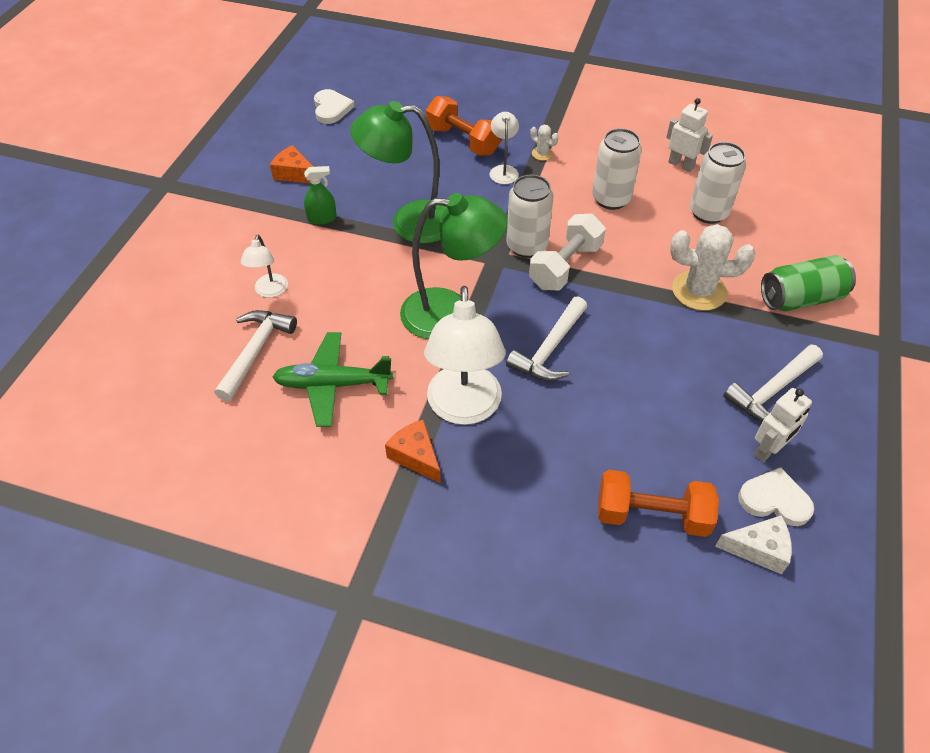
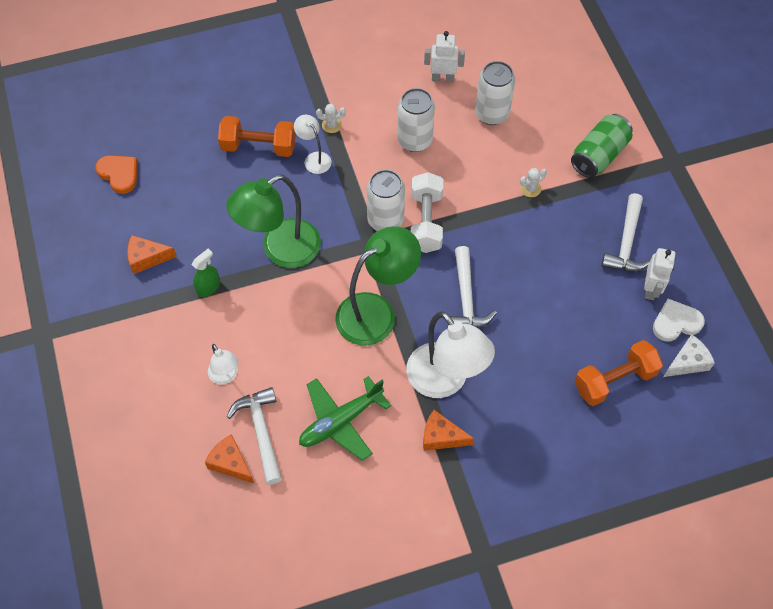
camera: 35 degrees left, 10 degrees up
(205, 361) = (230, 463): none -> orange cheese
(331, 109) = (119, 174): white heart -> orange heart
(699, 291) = (530, 188): white cactus -> white cactus, size x0.46

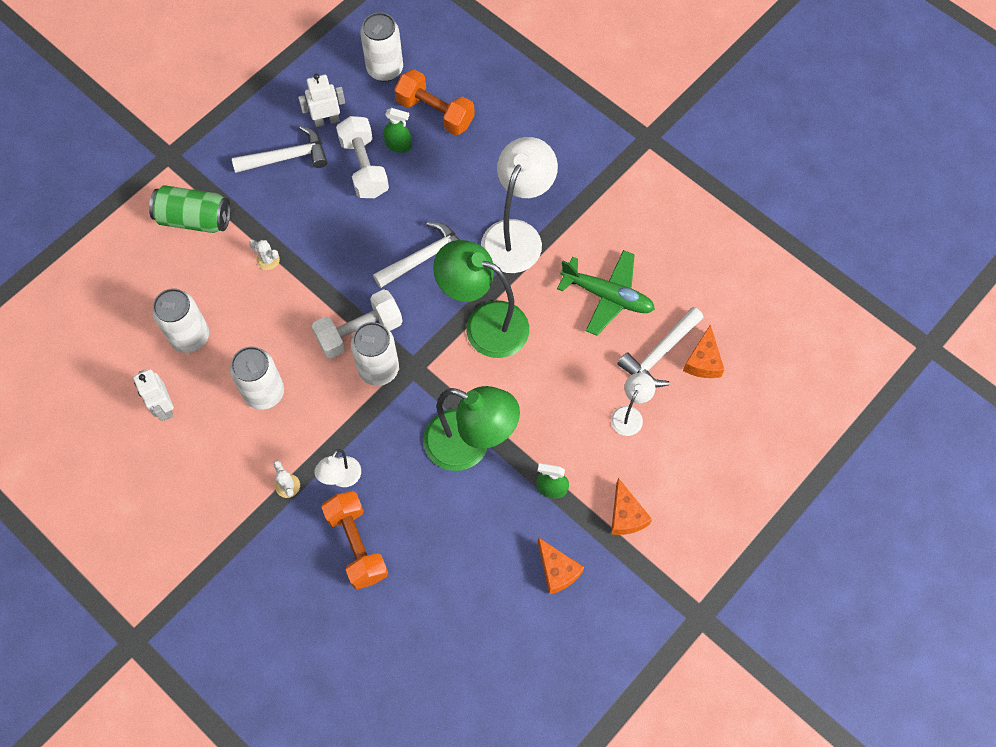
camera: 120 degrees left, 5 degrees up
(119, 174) = (476, 673): orange heart -> none
(441, 436) = (569, 213): orange cheese -> orange cheese (626, 515)
(584, 295) = (364, 167): none -> white dumbbell
(593, 333) = (398, 145): none -> green spray bottle
(676, 322) = (350, 90): white heart -> none
(687, 362) = (385, 69): white cheese -> white can

